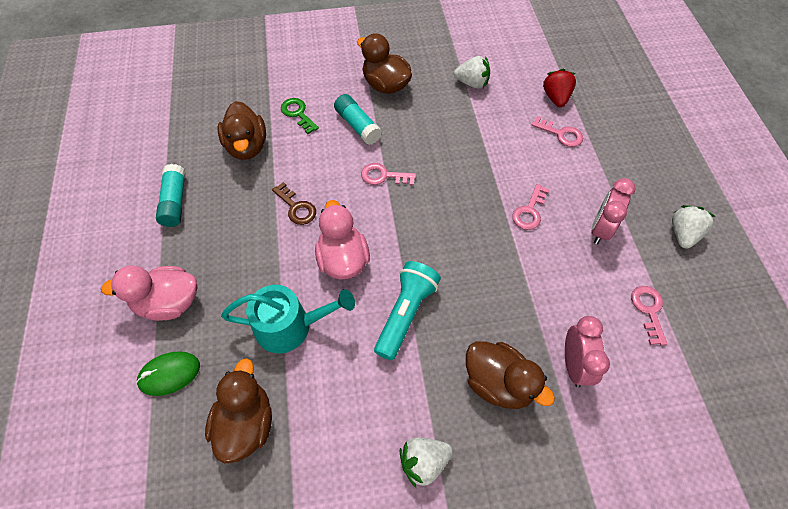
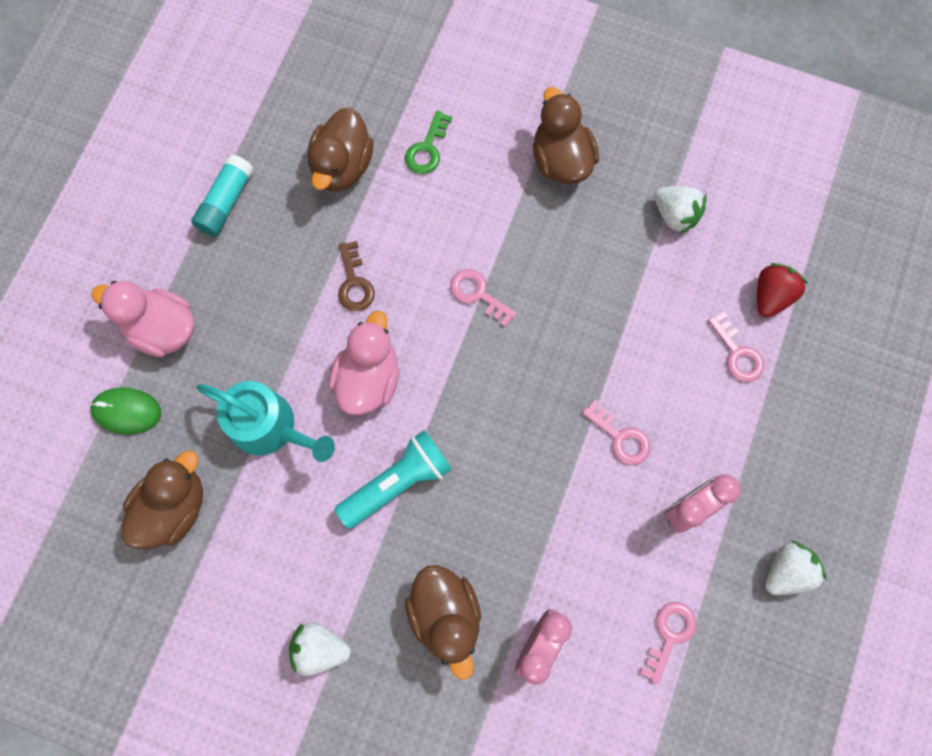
camera: 30 degrees right, 15 degrees up
(298, 114) = (427, 149): green key -> green key turned 150 degrees counterclockwise
(357, 126) = (489, 205): turquoise glue stick -> none
(529, 211) = (620, 437): pink key -> pink key turned 105 degrees counterclockwise

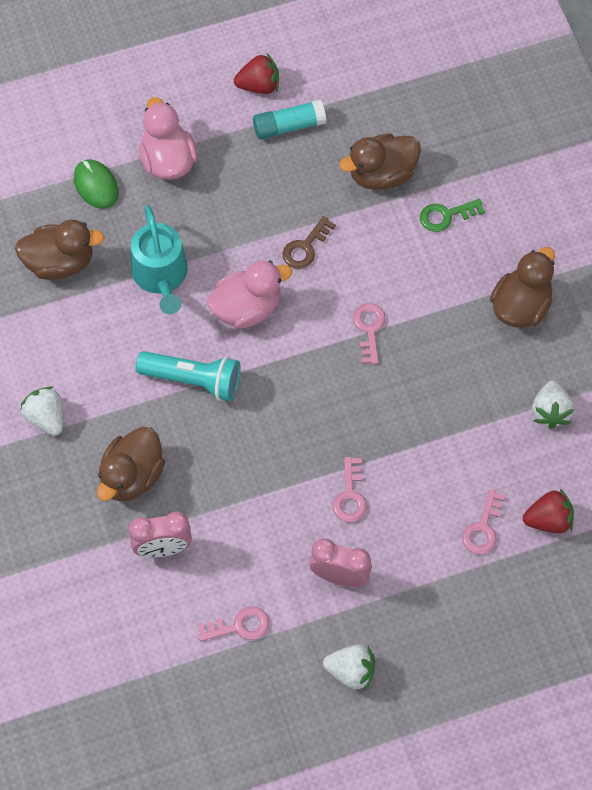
camera: 50 degrees right, 10 degrees down
(163, 194) = (259, 85): none -> red strawberry

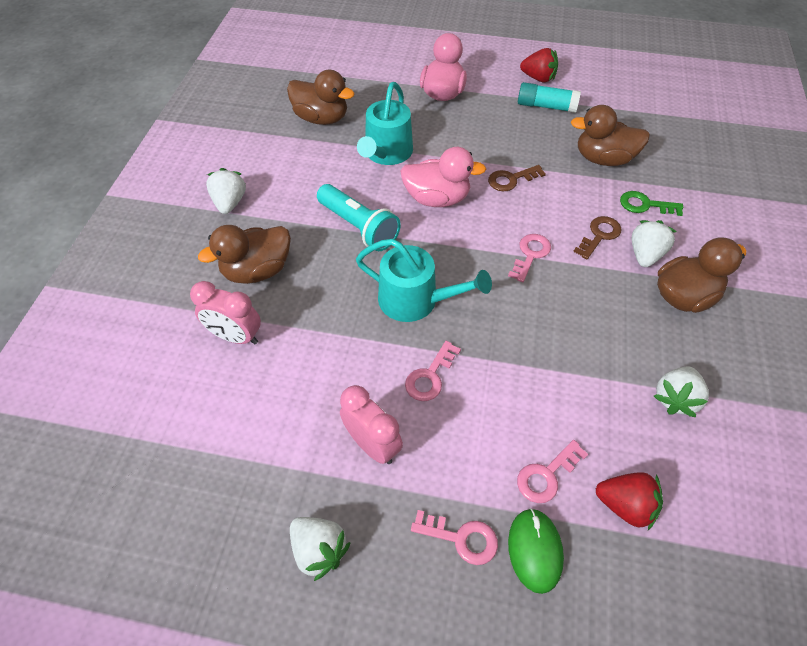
camera: 30 degrees right, 10 degrees down
(96, 185) = (382, 88): green mouse -> green mouse (535, 550)
(239, 626) = (247, 439): pink key -> pink key (461, 538)
(294, 431) = (415, 300): none -> turquoise watering can
(420, 275) = (599, 235): none -> brown key
(470, 277) = (645, 255): none -> white strawberry

